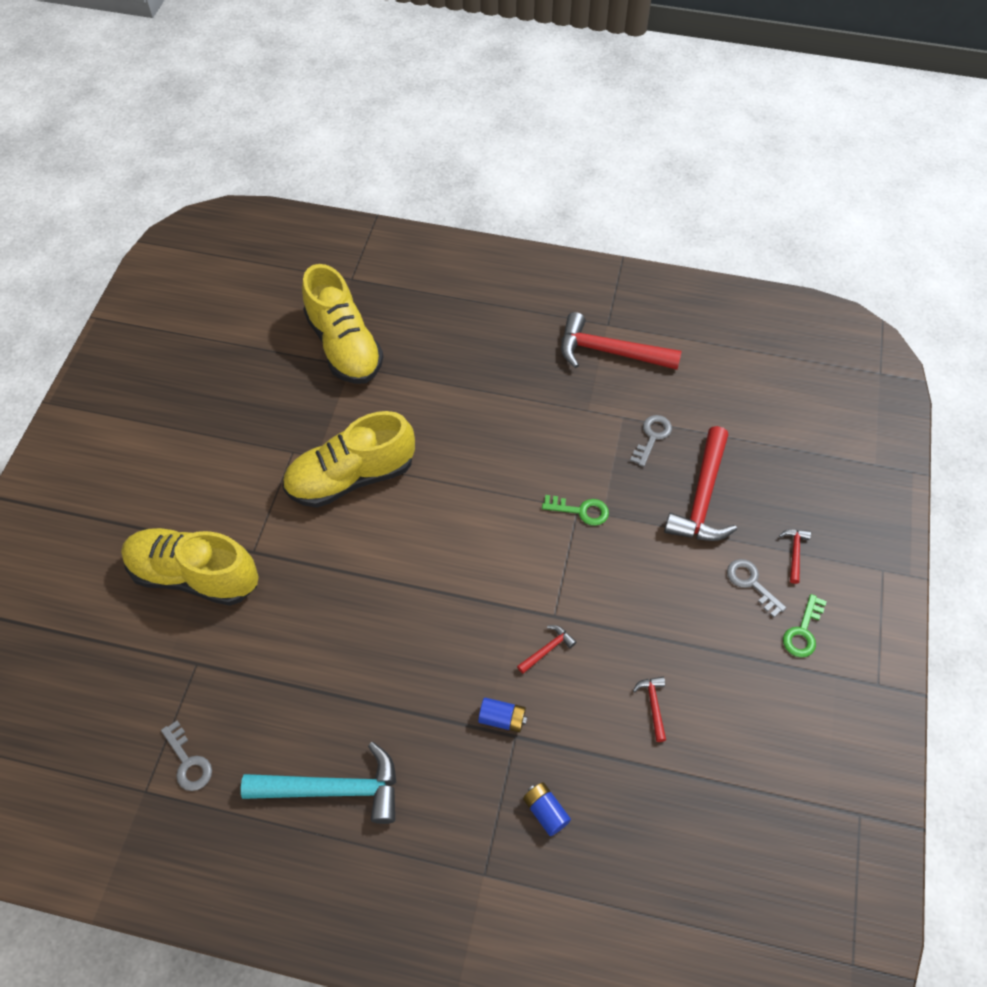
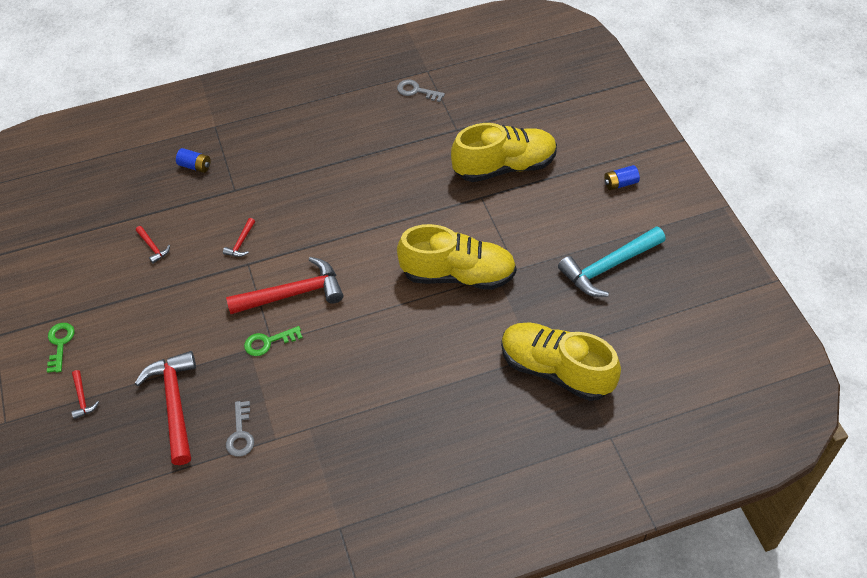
camera: 150 degrees right, 5 degrees down
(334, 789) = (325, 119): turquoise hammer -> turquoise hammer (608, 267)
(351, 477) = (458, 275): yellow shoe -> yellow shoe turned 60 degrees clockwise
(502, 719) = (248, 194): blue battery -> blue battery (620, 183)
(609, 352) = (322, 498): red hammer -> red hammer (293, 293)
(751, 583) = (110, 357): grey key -> none

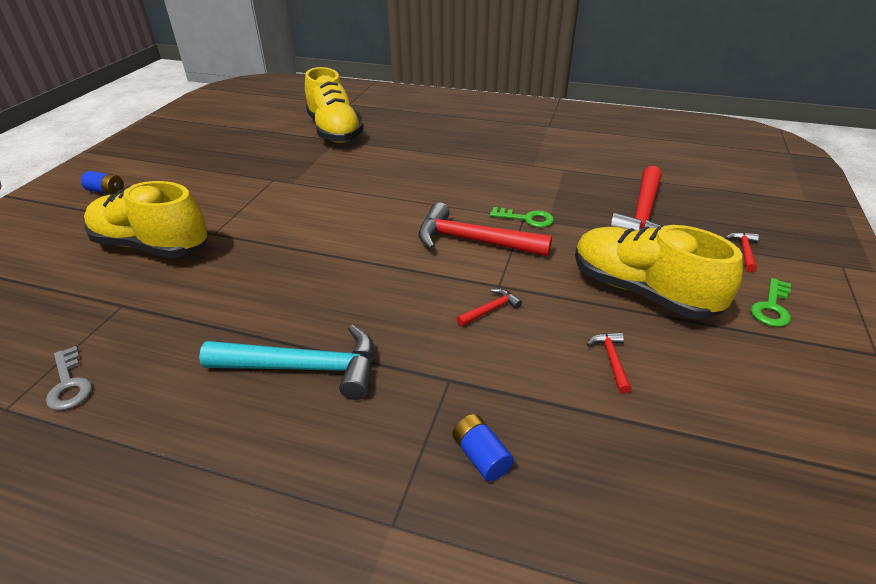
camera: 145 degrees left, 15 degrees down
(240, 434) = (591, 180): grey key -> none
(458, 275) = (319, 194): yellow shoe -> yellow shoe (641, 291)
(608, 267) = (216, 156): turquoise hammer -> turquoise hammer (305, 368)

